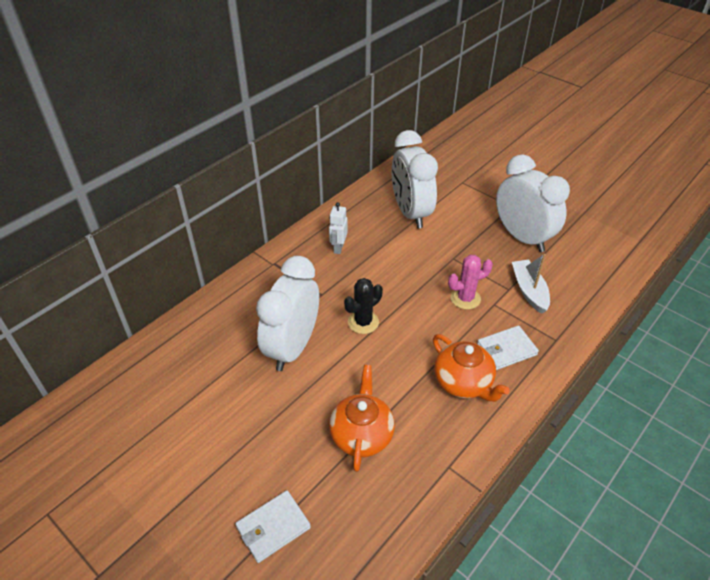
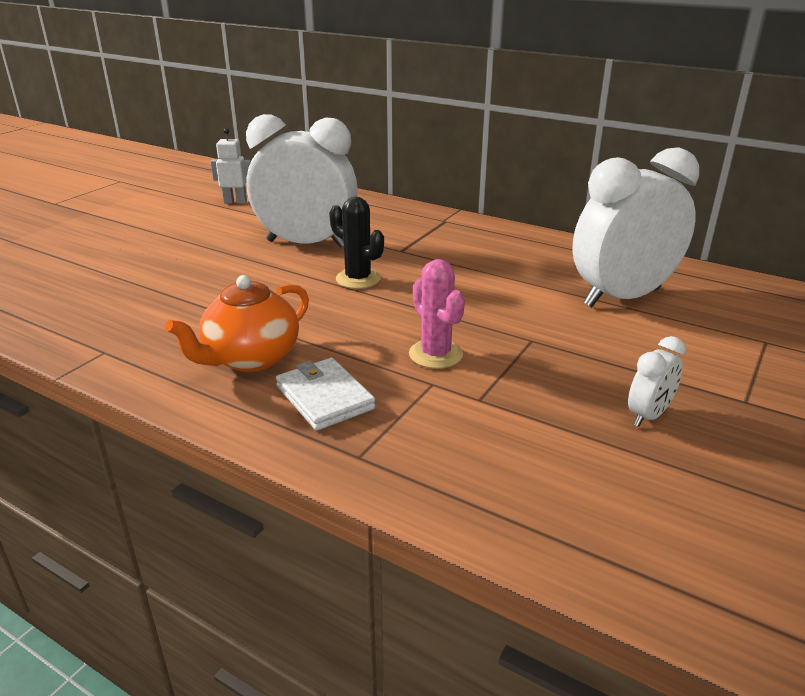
camera: 80 degrees right, 15 degrees down
(273, 527) = (66, 258): white wallet -> none
(338, 248) = (497, 252): white robot -> white robot (235, 202)
(361, 434) = (170, 292): orange teapot -> none
(522, 237) = (648, 415): white clock -> white clock, size x0.43
(529, 291) = (486, 423): white boat -> none

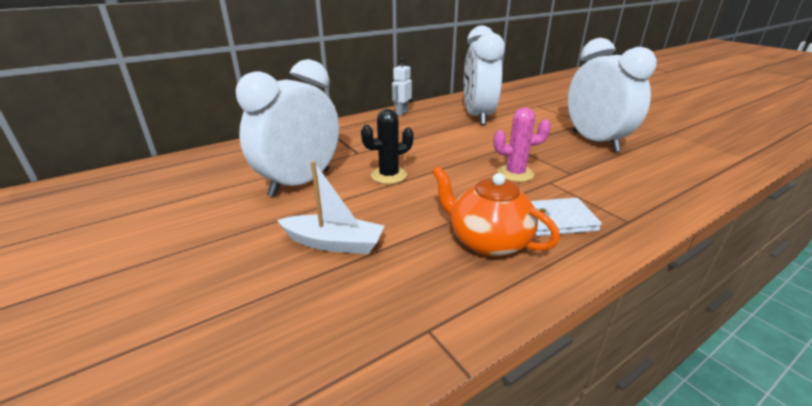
camera: 65 degrees left, 0 degrees up
(209, 286) = (334, 243): none -> white boat
(235, 202) = (146, 200): white robot -> white robot (401, 113)
(250, 358) = (487, 241): orange teapot -> orange teapot turned 150 degrees clockwise
(648, 415) = (594, 141): white clock -> white clock, size x2.31

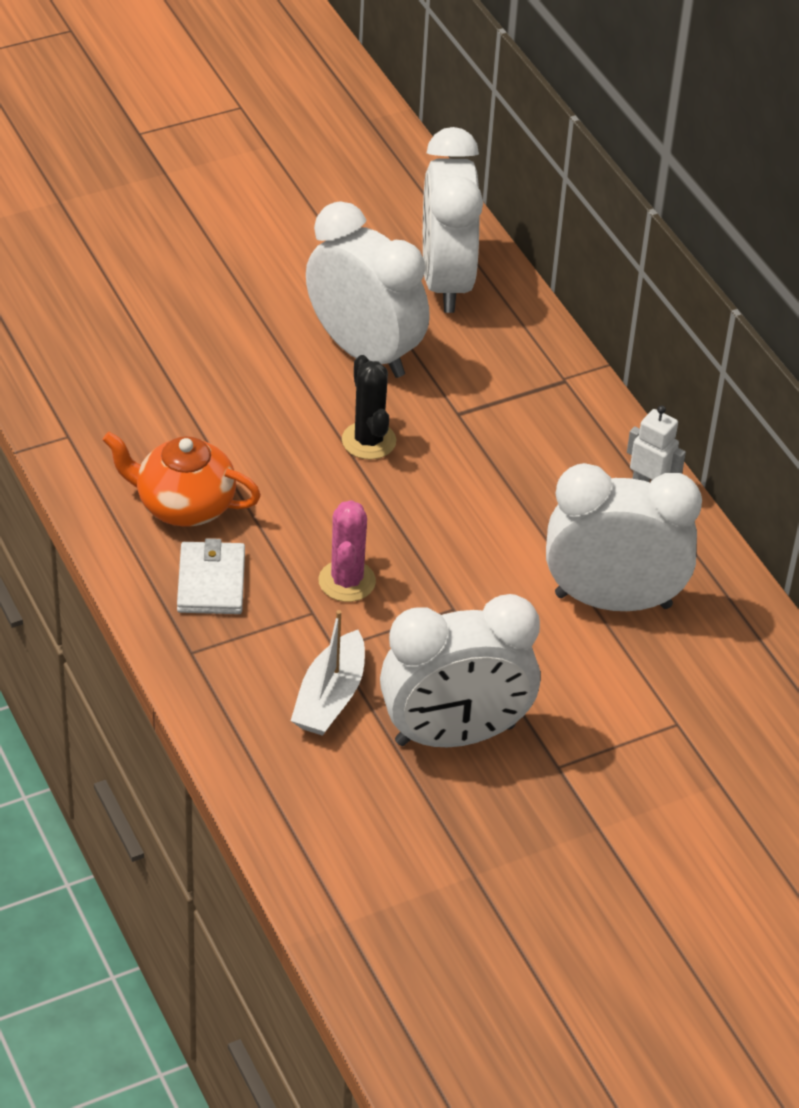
camera: 95 degrees right, 15 degrees up
(232, 162) = (446, 281): none -> white clock
(334, 243) = (213, 381): white boat -> white boat (330, 697)
(487, 241) = (183, 506): orange teapot -> orange teapot turned 120 degrees counterclockwise

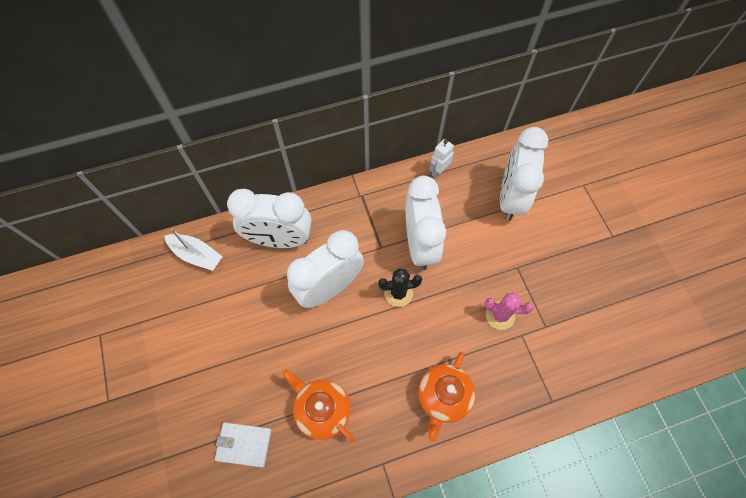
camera: 80 degrees left, 20 degrees up
(148, 360) = (322, 409): none -> orange teapot
(211, 582) = (501, 386): white wallet -> white wallet (244, 444)
(330, 697) = (579, 332): white boat -> white boat (196, 255)
(455, 735) = (598, 277): white clock -> white clock (420, 244)

